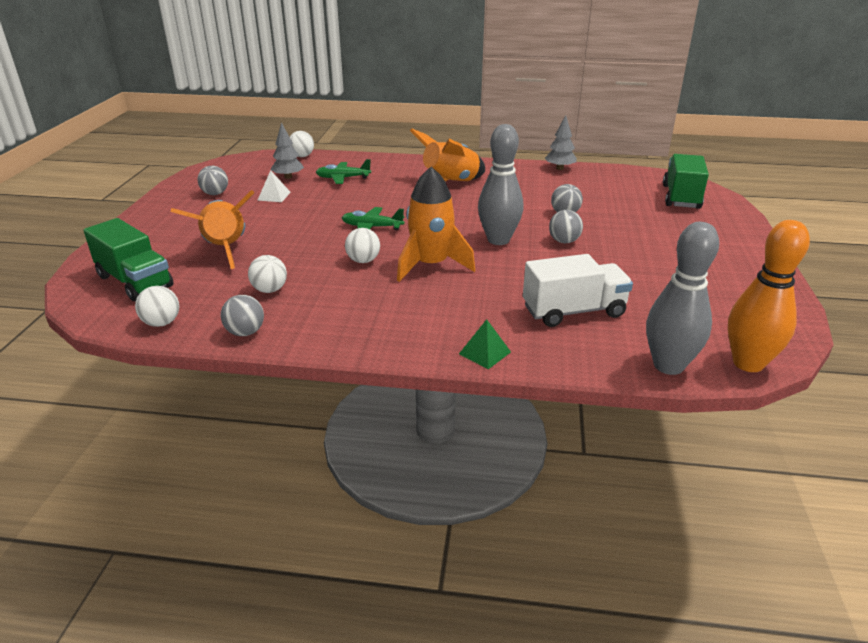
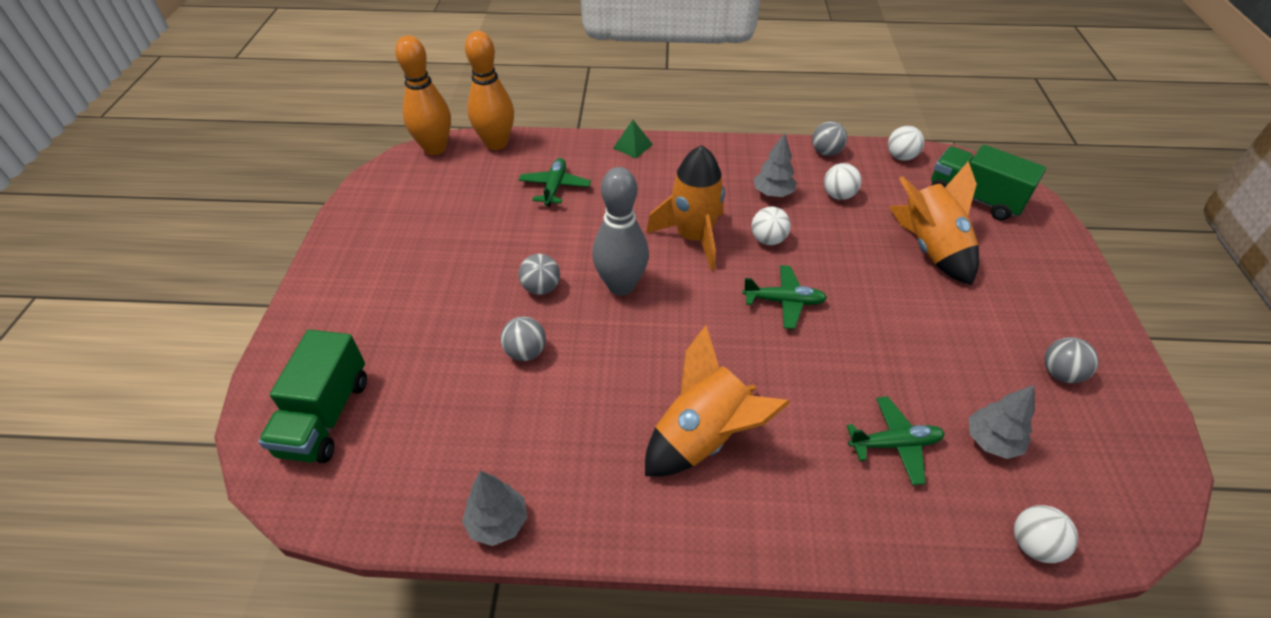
camera: 175 degrees right, 15 degrees up
(274, 196) = (966, 373): white pyramid -> none
(337, 295) = (773, 193): none -> grey tree
(573, 311) = (555, 187): white truck -> green plane
(668, 365) = (496, 143): grey bowling pin -> orange bowling pin

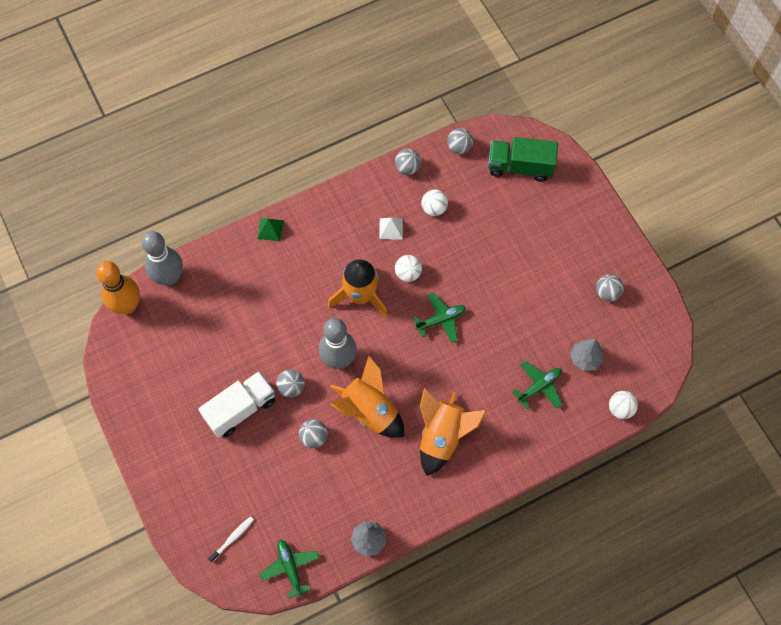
camera: 30 degrees left, 20 degrees up
(325, 416) = (232, 538): green truck -> white toothbrush
(464, 282) = (240, 409): none -> white truck
(496, 143) = (169, 277): orange bowling pin -> grey bowling pin
(555, 187) = (242, 299): green plane -> green plane (290, 568)
(773, 193) = (391, 228): grey tree -> white pyramid
(901, 157) = (459, 147): white ball -> grey ball
(930, 248) = (508, 229): orange rocket -> orange rocket (369, 411)

